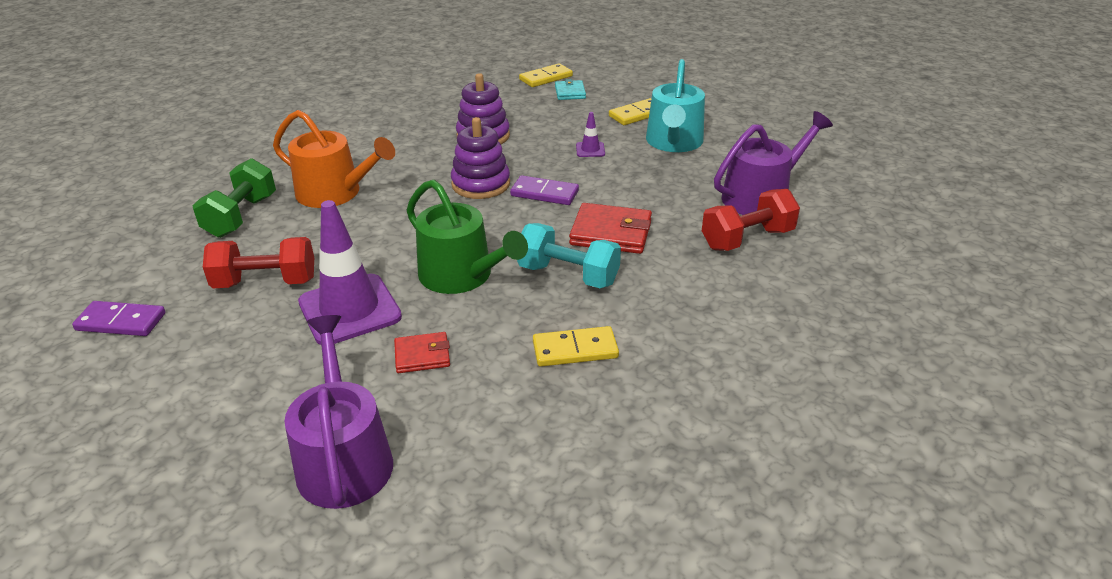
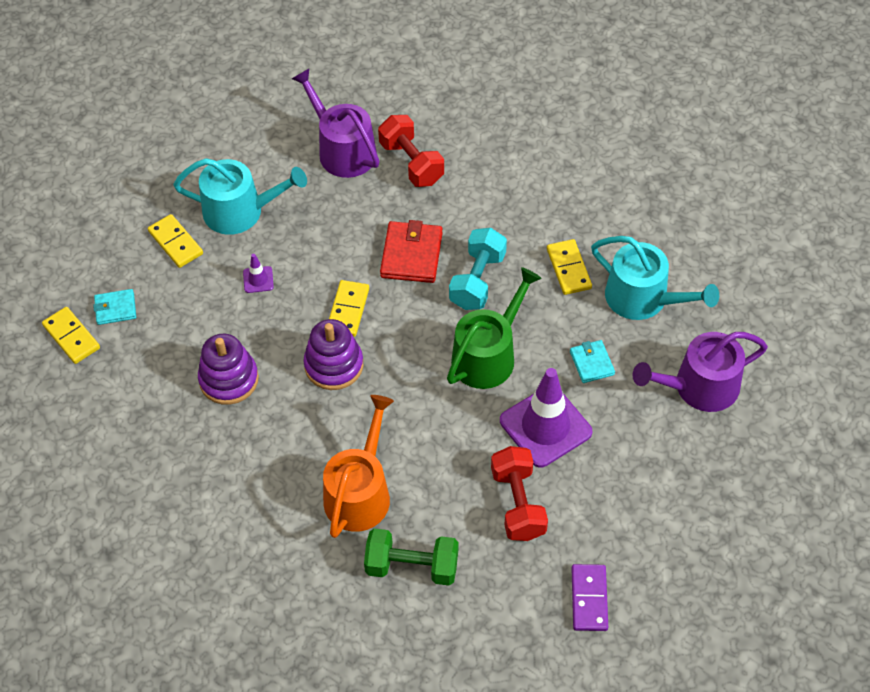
camera: 95 degrees left, 20 degrees up
(422, 355) = (591, 363): red wallet -> turquoise wallet
(511, 417) = (643, 298): none -> turquoise watering can
(544, 193) = (348, 310): purple domino -> yellow domino

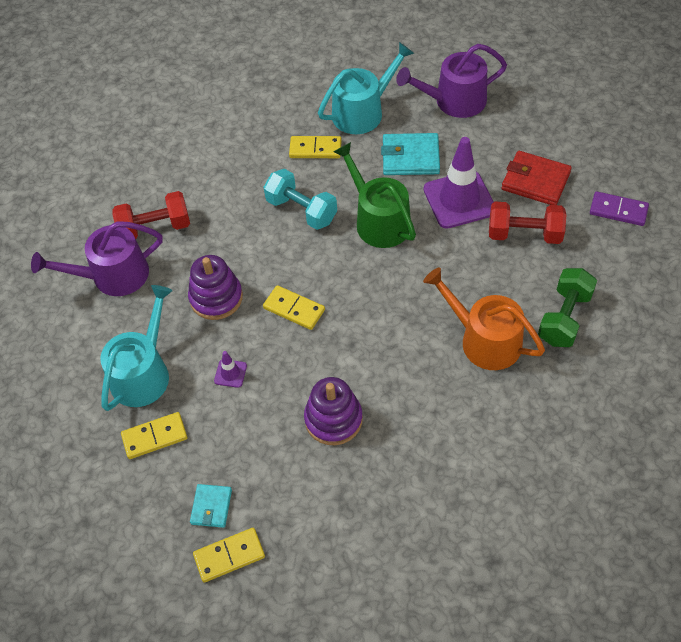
camera: 70 degrees left, 0 degrees up
(334, 365) = (348, 332): purple stacking toy -> purple stacking toy (216, 298)
(411, 255) = (255, 250): red wallet -> red wallet (535, 181)
(591, 363) = (410, 157): turquoise wallet -> turquoise wallet, size x1.68
(699, 387) = (454, 101): purple watering can -> purple watering can turned 75 degrees clockwise

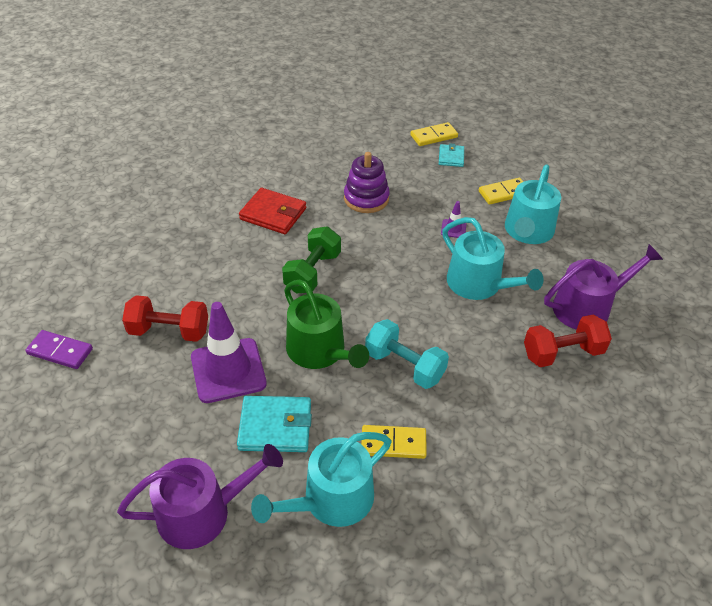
camera: 175 degrees right, 10 degrees down
(216, 298) = (479, 284): purple stacking toy -> turquoise watering can
(294, 309) = (404, 273): yellow domino -> none
(484, 340) = (235, 244): orange watering can -> none
(535, 181) = (136, 389): red wallet -> red wallet (273, 214)
(564, 318) = (159, 258): green dumbbell -> green dumbbell (312, 272)

